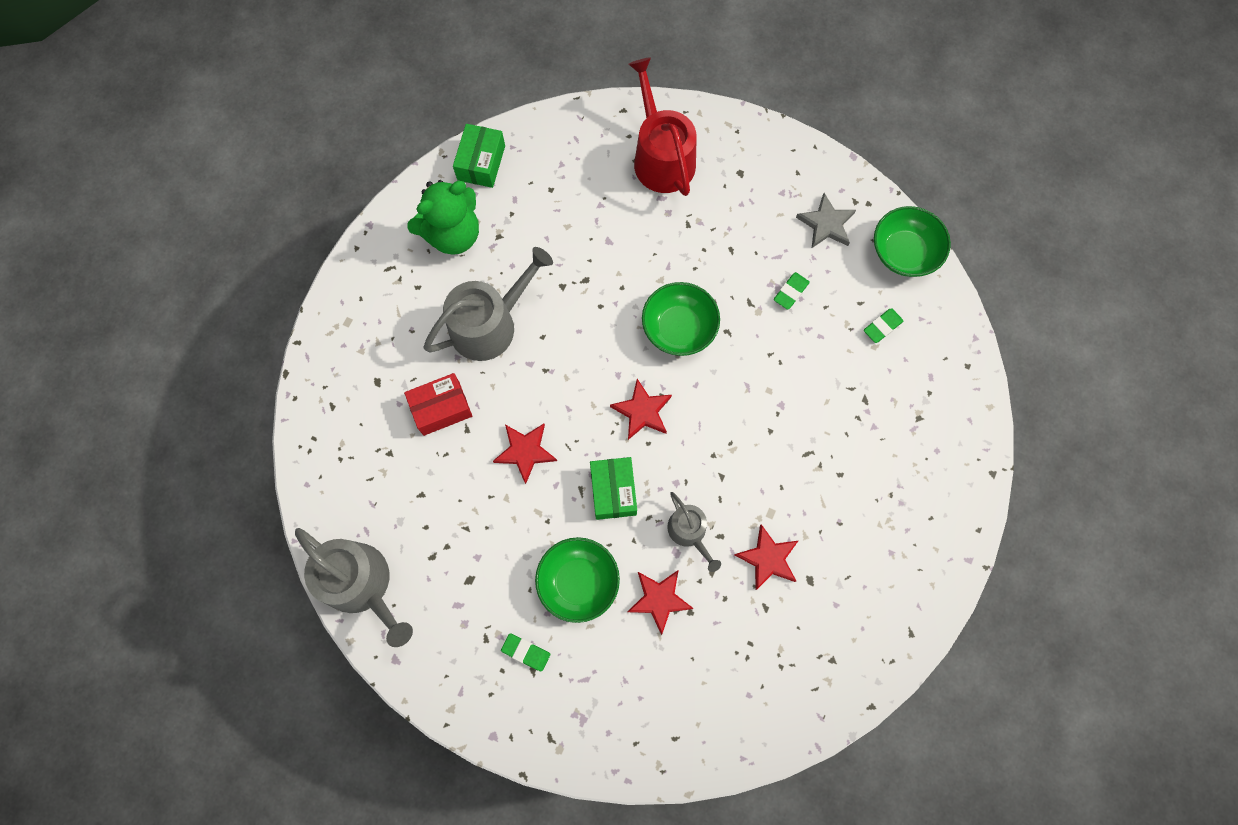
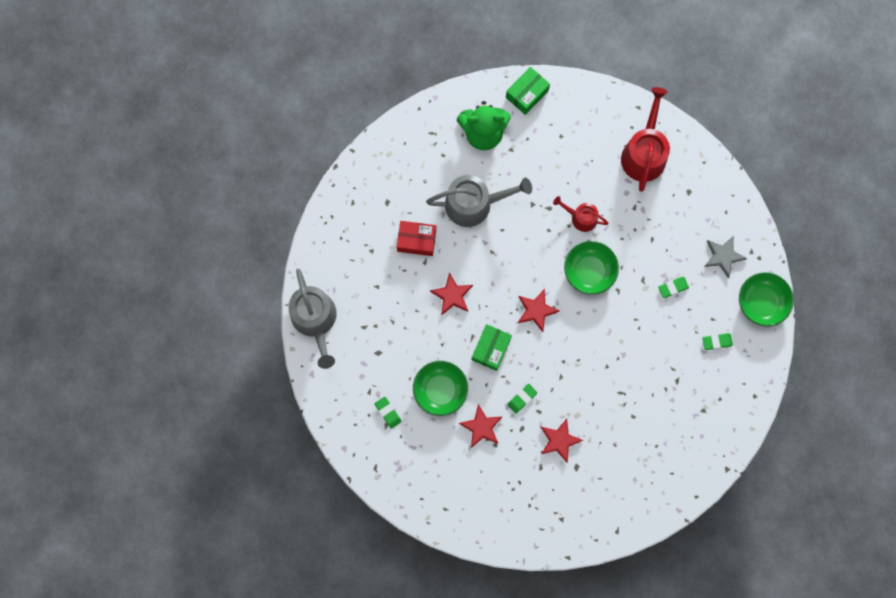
camera: 30 degrees right, 5 degrees up
(630, 270) = (580, 217): none -> red watering can
(689, 532) = (522, 399): grey watering can -> green eraser

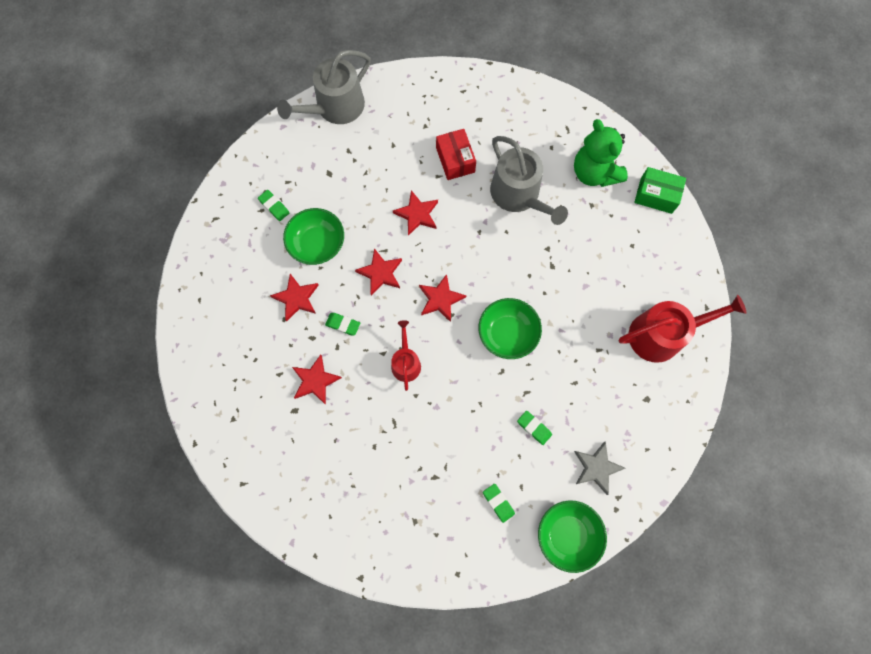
camera: 65 degrees right, 5 degrees down
(388, 412) = (274, 206): green eraser -> green eraser turned 75 degrees counterclockwise
(491, 349) = (380, 273): green box -> red star
(580, 217) = (559, 301): red watering can -> red watering can (406, 362)

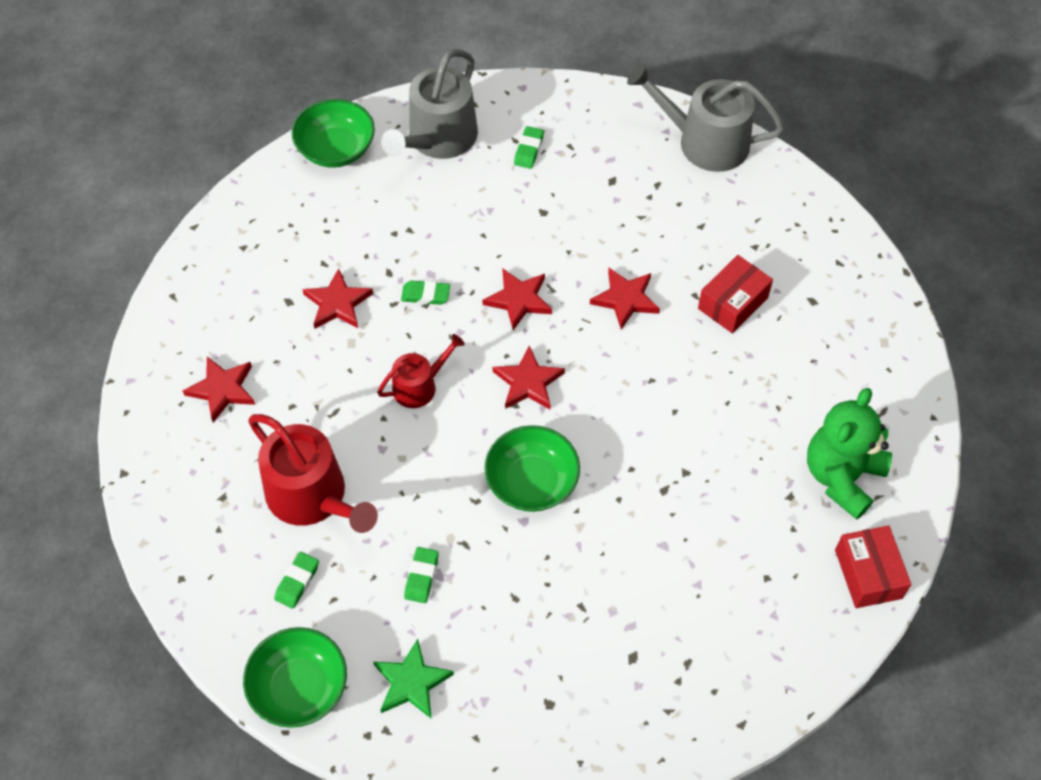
camera: 60 degrees right, 15 degrees down
(296, 298) = (428, 232): red star -> red star (222, 389)
(317, 244) = (511, 216): green bowl -> green bowl (336, 149)
(343, 324) = (425, 295): green eraser -> green eraser turned 75 degrees counterclockwise
(519, 195) = (738, 400): grey watering can -> grey watering can (438, 139)
(596, 468) = (411, 682): grey star -> green star
(656, 195) = (868, 574): green box -> red box
(662, 334) = (658, 680): red watering can -> red watering can (313, 497)

